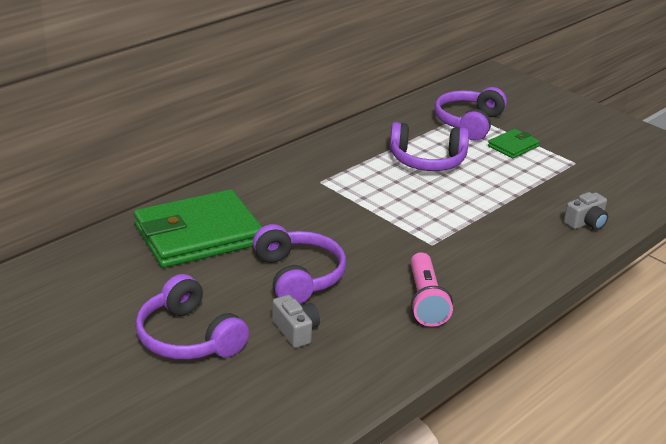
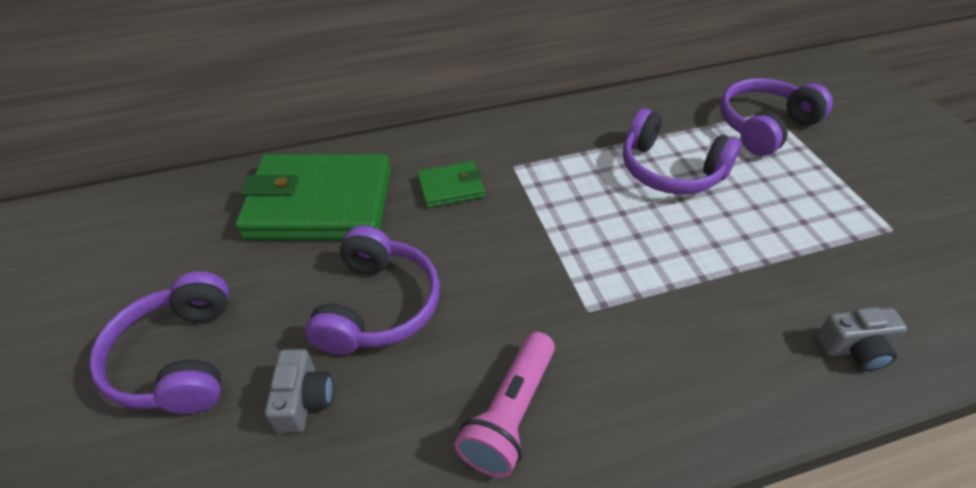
camera: 30 degrees right, 15 degrees up
(513, 146) = (808, 177): green wallet -> green wallet (451, 187)

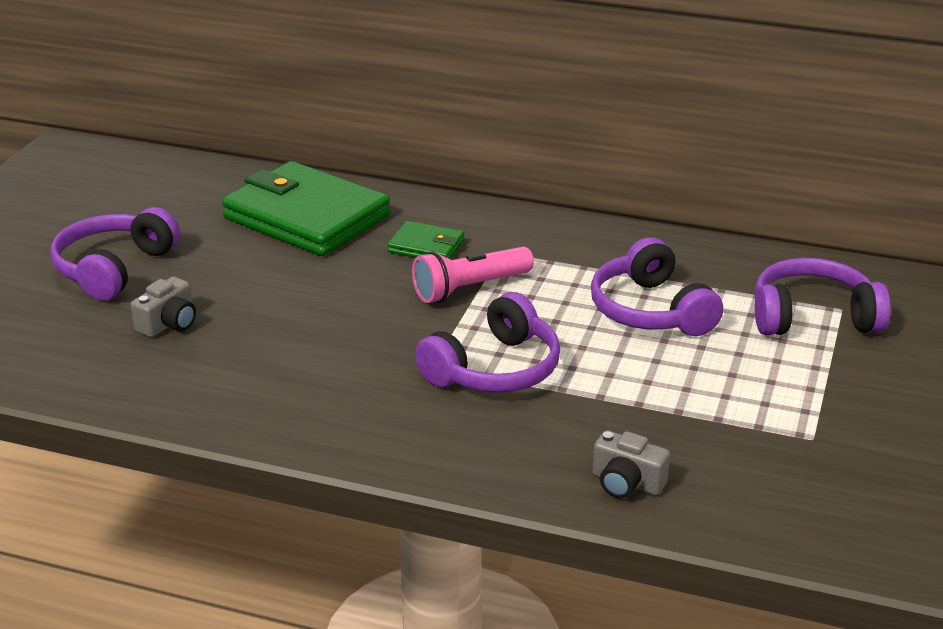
camera: 35 degrees right, 15 degrees down
(378, 306) = (276, 296): purple headphones -> purple headphones (494, 369)
(510, 414) = (295, 391): pink flashlight -> pink flashlight (470, 288)

